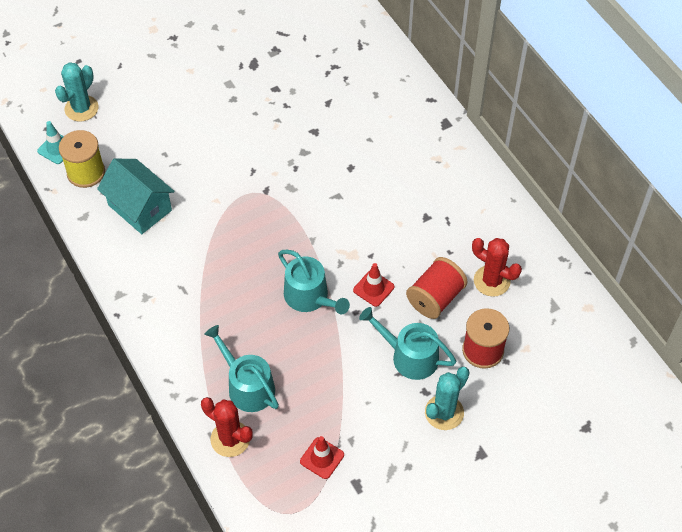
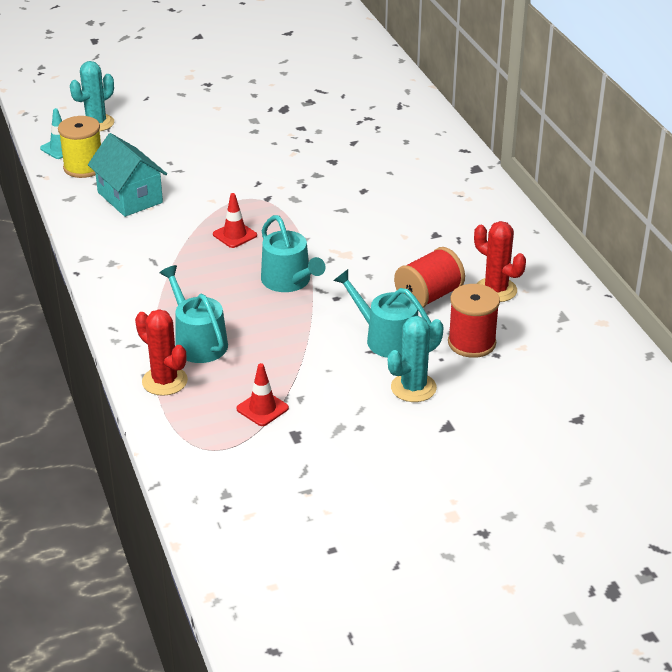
camera: 10 degrees right, 20 degrees down
(373, 288) = (361, 282): red traffic cone -> red traffic cone (235, 235)

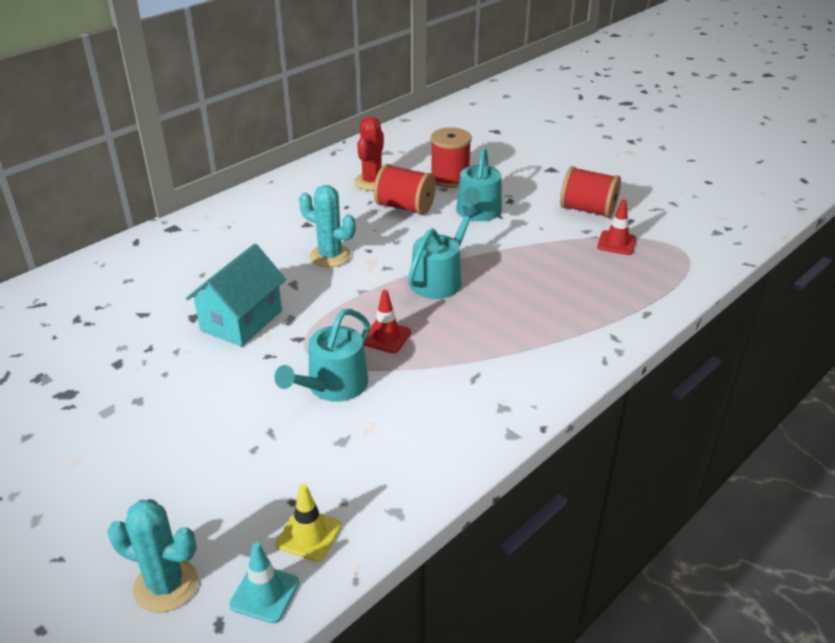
camera: 115 degrees left, 0 degrees up
(84, 167) = (309, 535): yellow spool -> yellow traffic cone
(130, 197) = (360, 450): turquoise house -> turquoise house (241, 320)
(164, 381) = (640, 300): red cactus -> none
(198, 342) = (572, 301): turquoise watering can -> turquoise watering can (333, 386)
(338, 416) = (588, 210): none -> red spool
(413, 388) = (524, 189): turquoise cactus -> turquoise cactus (330, 256)

